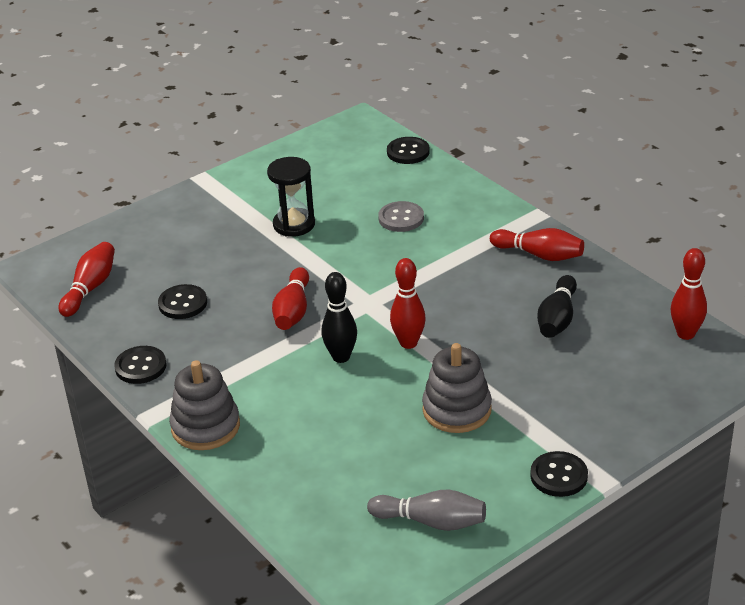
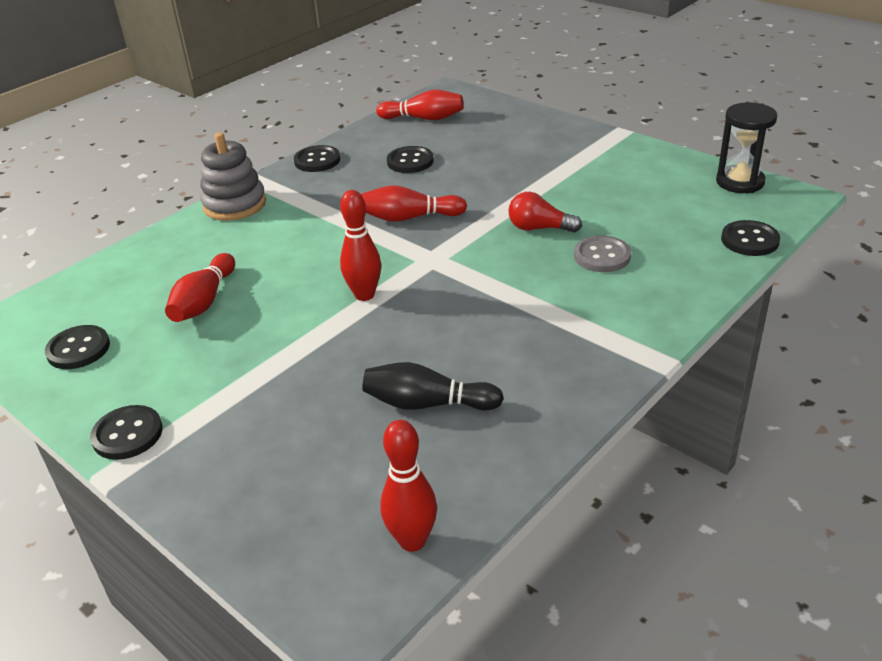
camera: 80 degrees right, 0 degrees up
(294, 224) = (560, 193): black hourglass -> black hourglass (740, 182)
(341, 357) = (337, 257): black bowling pin -> none
(346, 242) = (539, 228): none -> red light bulb
(431, 521) = (78, 349): grey bowling pin -> black button
(457, 410) = (249, 343): grey stacking toy -> none
(539, 255) = (566, 373): red bowling pin -> red bowling pin (204, 301)

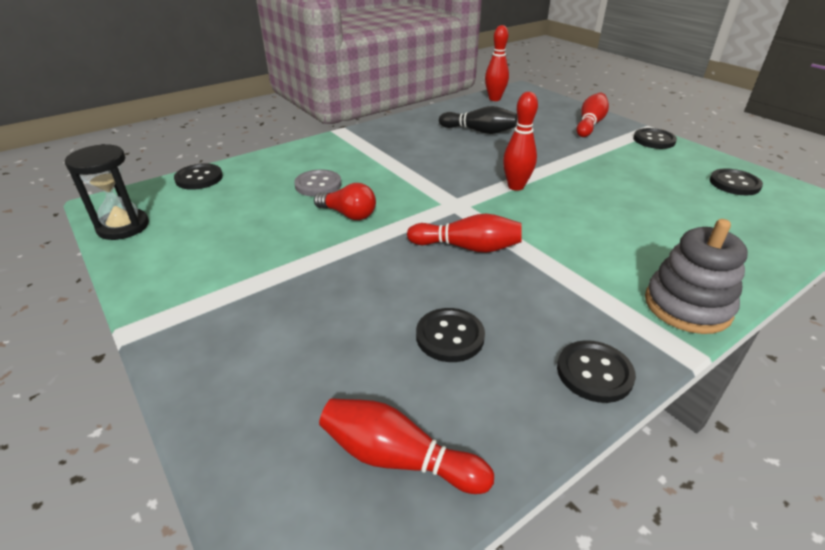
camera: 170 degrees left, 0 degrees up
(204, 301) = (653, 201): red bowling pin -> red bowling pin (590, 124)

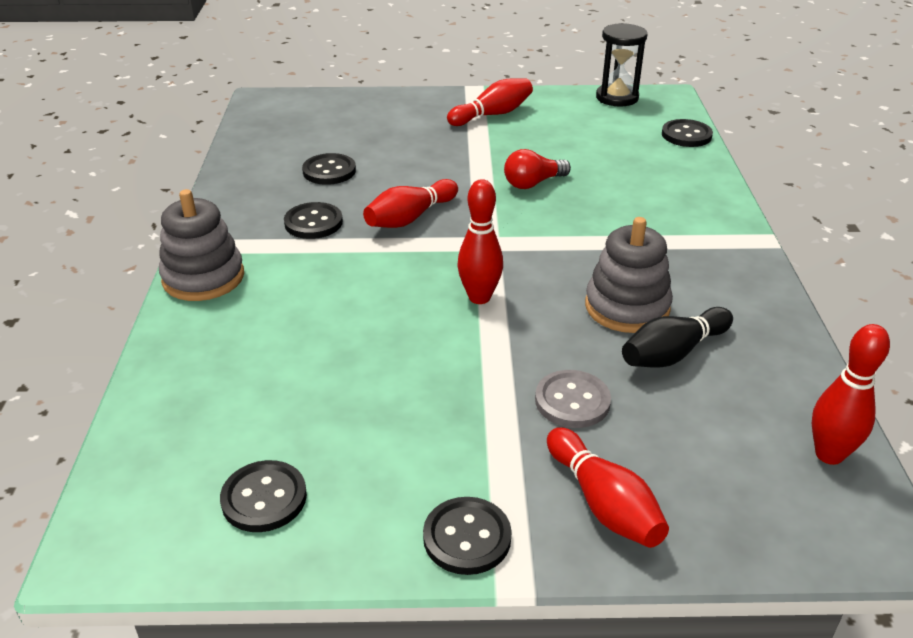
camera: 125 degrees right, 0 degrees up
(318, 185) = (612, 185): grey button -> grey button (572, 401)
(398, 458) = (279, 130): red bowling pin -> red bowling pin (492, 114)
(459, 148) = (627, 307): none -> grey stacking toy
(594, 373) = (228, 203): black button -> black button (313, 223)

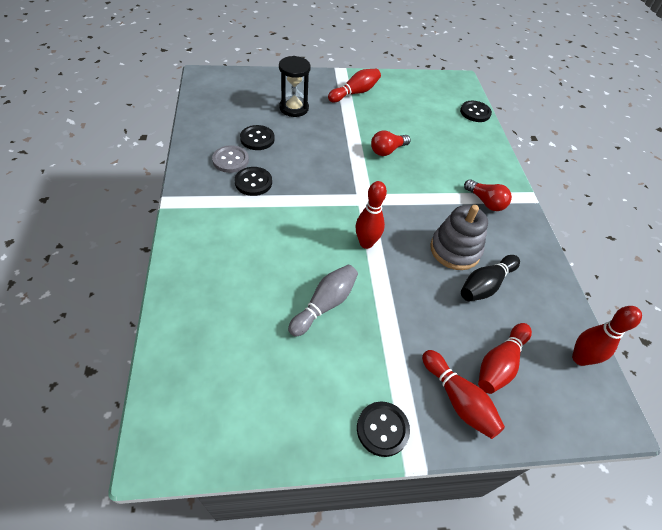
camera: 10 degrees left, 15 degrees up
(203, 277) = (188, 228): grey stacking toy -> none
(264, 498) = (255, 405): black button -> none
(399, 373) = (325, 304): none -> grey bowling pin
(410, 218) = (314, 178): red bowling pin -> red bowling pin (499, 364)
(572, 401) = (431, 323): grey button -> grey button (230, 160)
(617, 98) = (430, 80): black hourglass -> black hourglass (294, 108)
(688, 246) = (485, 202): none -> red light bulb

